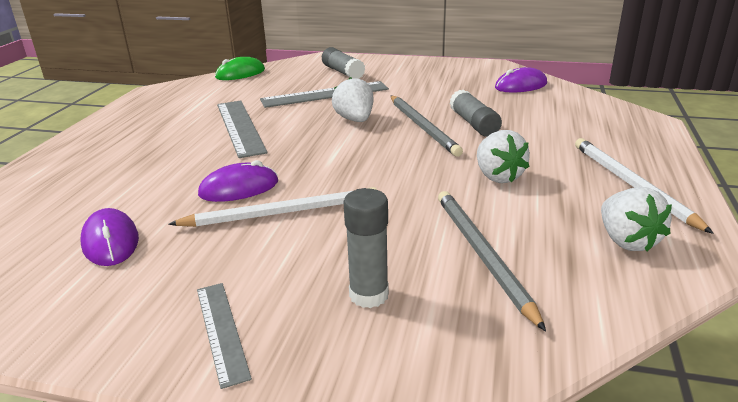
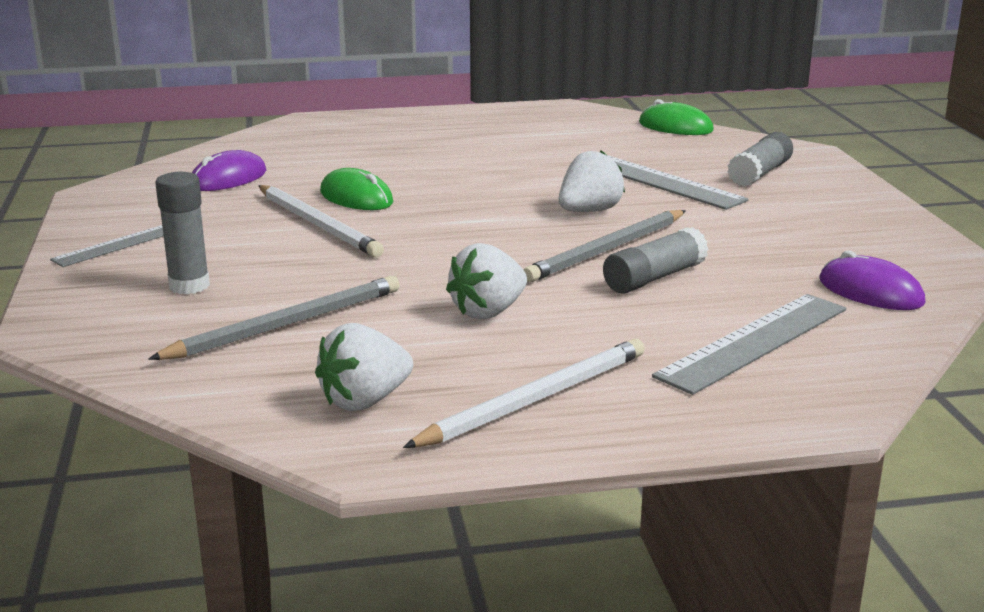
camera: 65 degrees right, 5 degrees down
(239, 127) = (505, 164): grey ruler -> grey ruler (753, 342)
(239, 188) = (356, 197): purple mouse -> green mouse

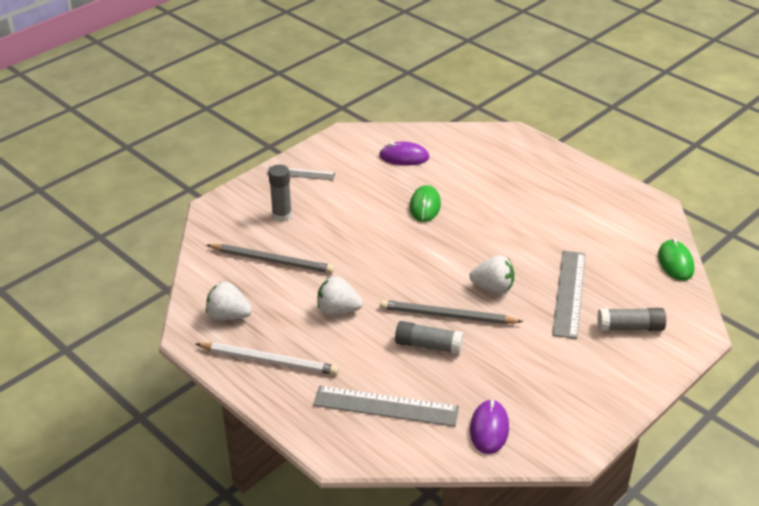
camera: 55 degrees right, 15 degrees up
(318, 224) = (380, 213): white pencil -> none

